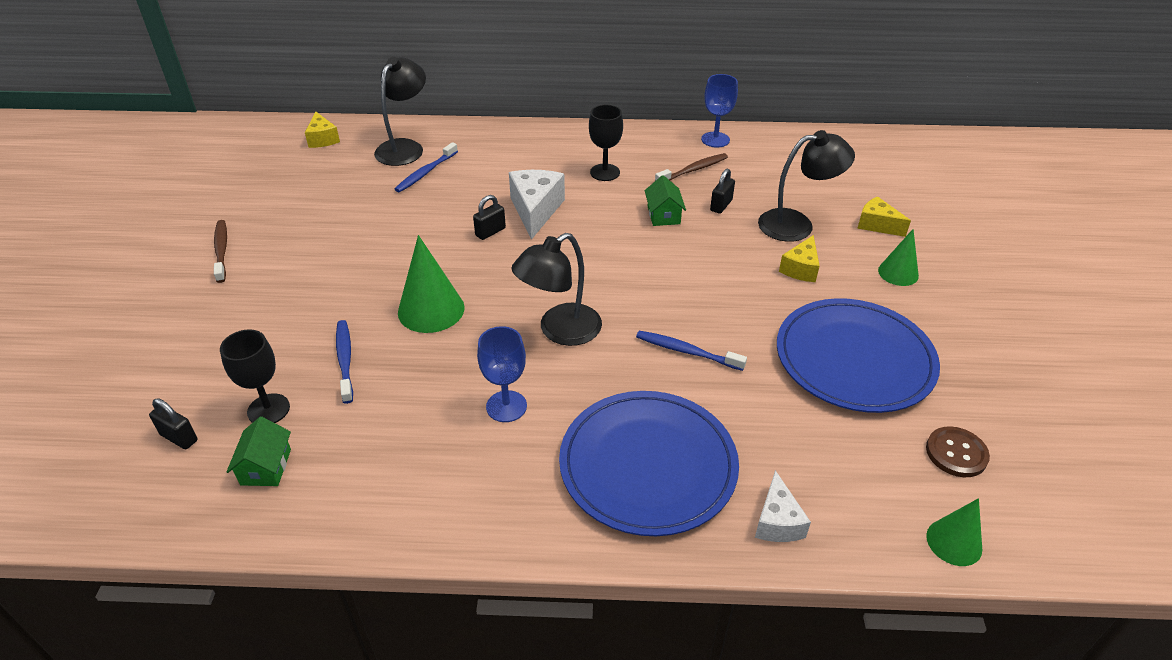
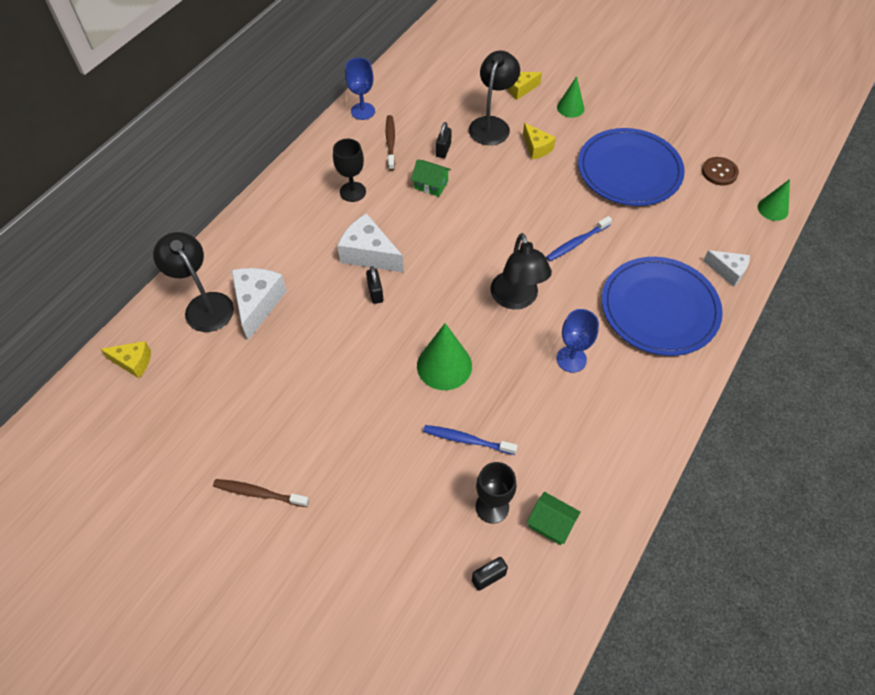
camera: 60 degrees left, 15 degrees up
(426, 173) = (258, 304): blue toothbrush -> white cheese
(721, 205) = (443, 150): black padlock -> black padlock turned 45 degrees clockwise

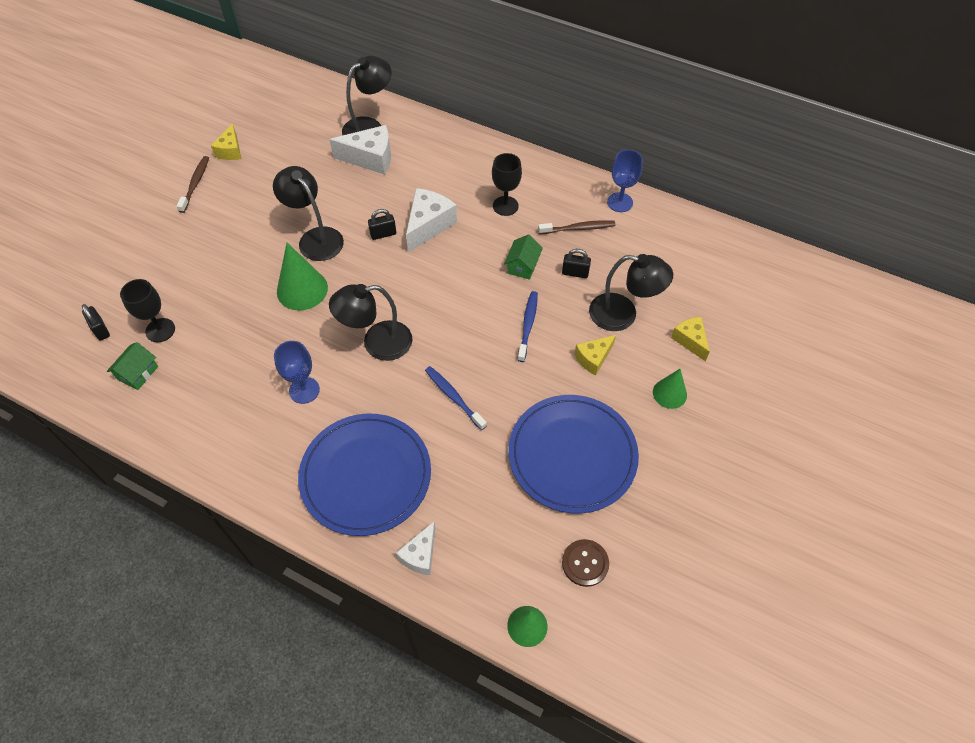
camera: 85 degrees right, 0 degrees up
(133, 362) = (315, 98): yellow cheese -> yellow cheese (230, 151)
(372, 355) = (315, 238): none -> black lamp
(467, 440) = (225, 310): blue toothbrush -> blue toothbrush (528, 325)

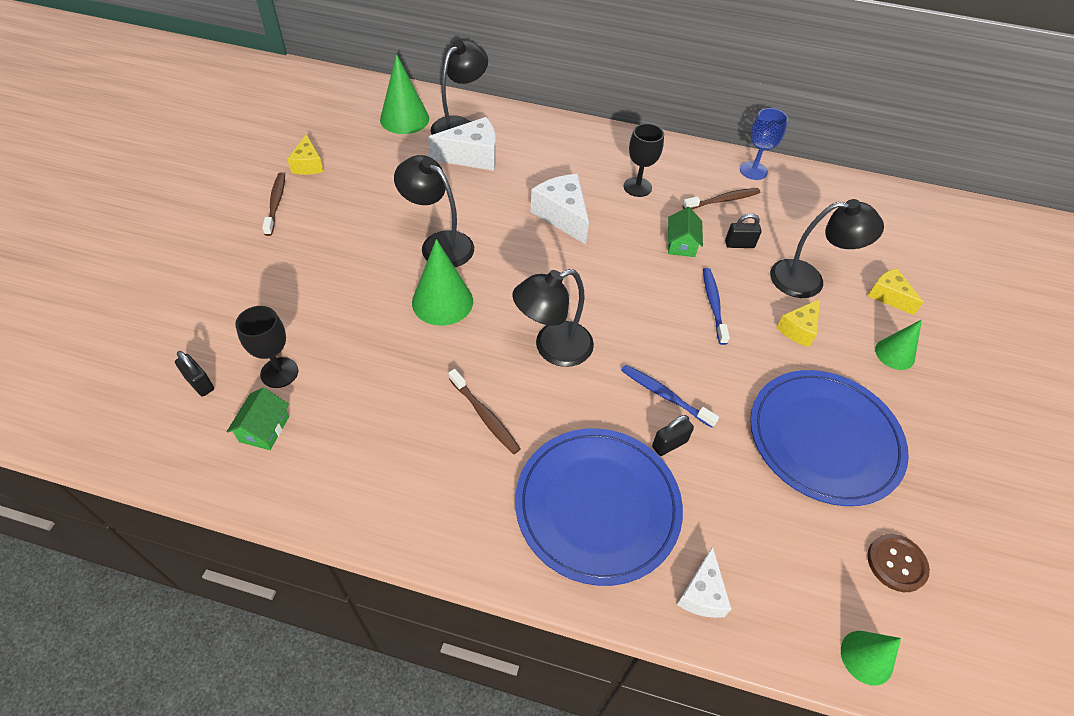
camera: 15 degrees left, 5 degrees down
(304, 390) = (485, 416): blue goblet -> brown toothbrush
(324, 115) = (404, 119): none -> green cone
(383, 234) = (515, 231): black padlock -> black padlock (669, 444)
(428, 225) = (562, 216): white cheese -> white cheese turned 45 degrees counterclockwise

